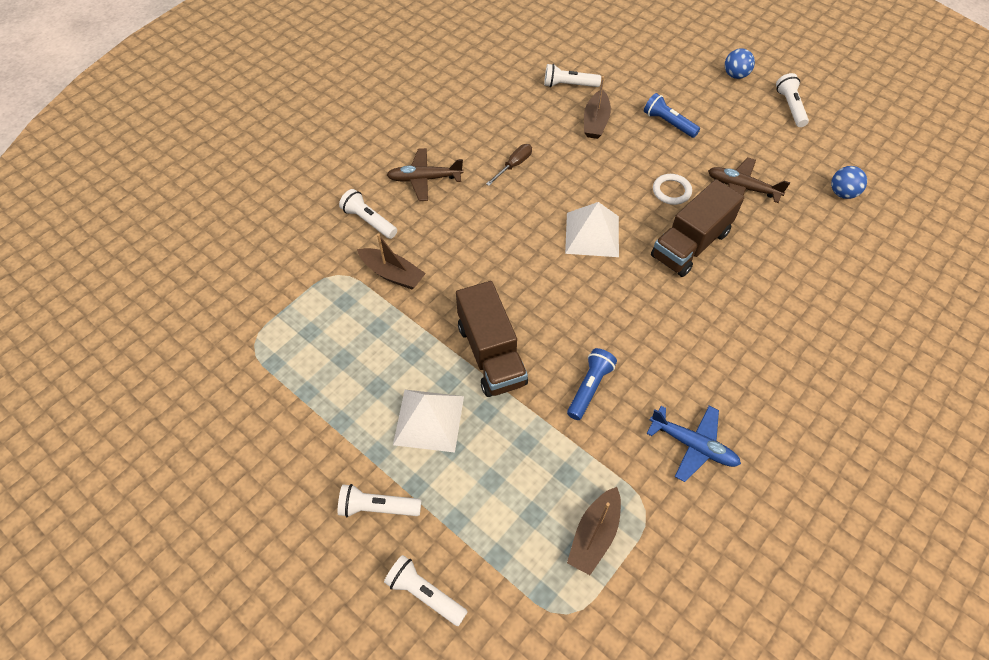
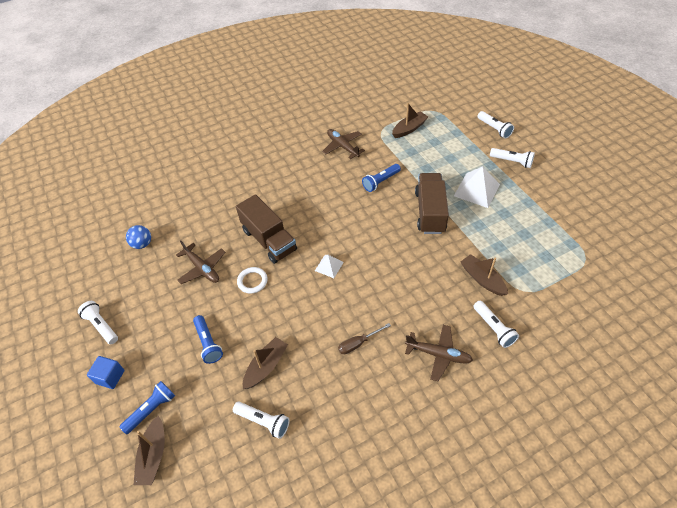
camera: 155 degrees left, 5 degrees down
(592, 234) = (329, 266): white pyramid -> white pyramid, size x0.56
(644, 43) = (154, 455): none -> brown boat
(674, 66) = (151, 410): none -> blue flashlight
(690, 244) = (269, 240): brown truck -> brown truck turned 75 degrees clockwise
(693, 445) = (342, 146): blue plane -> brown plane
(735, 75) = (110, 377): blue ball -> blue cube
(790, 107) = (101, 326): white flashlight -> white flashlight turned 120 degrees clockwise

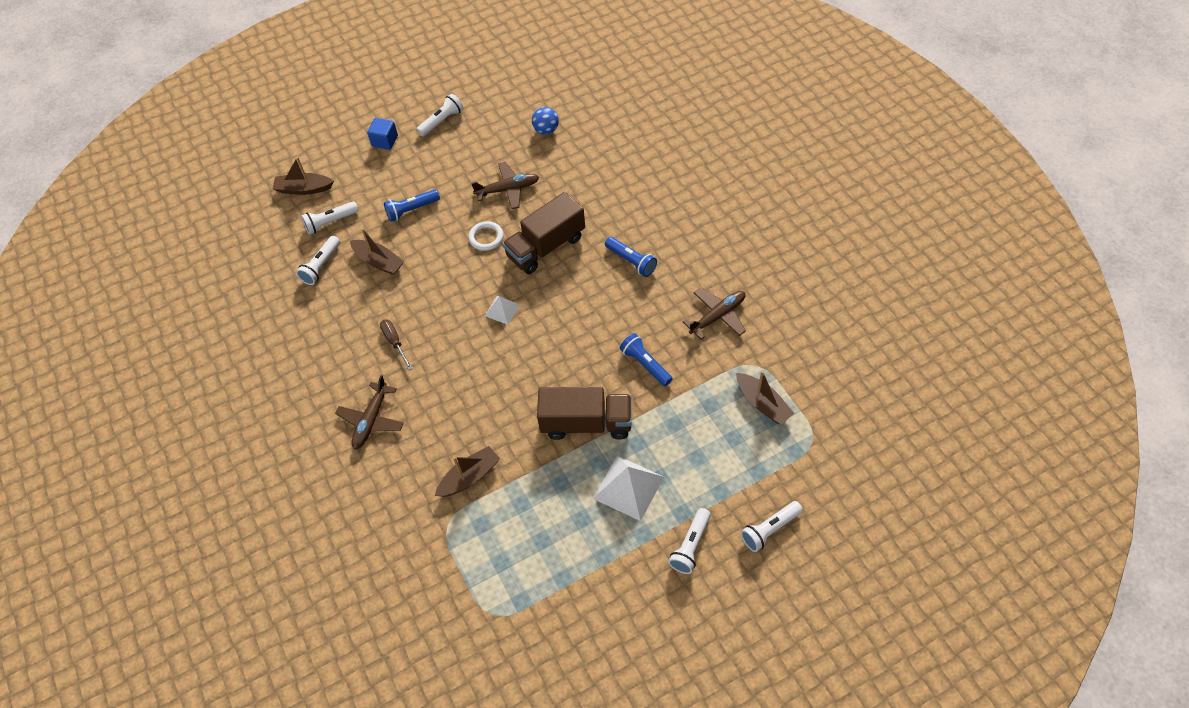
camera: 90 degrees right, 5 degrees up
(151, 410) = (347, 179): blue flashlight -> blue flashlight (631, 261)
(202, 268) = (508, 189): brown plane -> brown plane turned 150 degrees counterclockwise
(494, 328) = (397, 481): white flashlight -> white flashlight (330, 222)

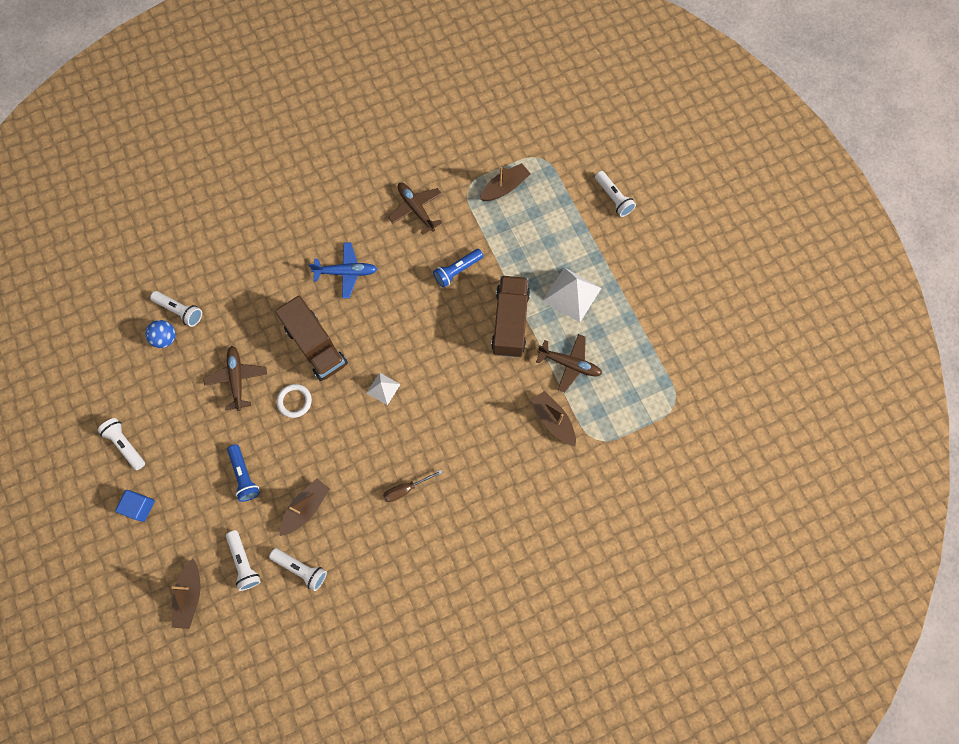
camera: 90 degrees left, 15 degrees up
(371, 420) = (489, 509): brown plane -> brown plane (569, 364)
(631, 261) = (346, 272): blue flashlight -> blue plane
(690, 546) = (624, 254): white flashlight -> white flashlight (180, 311)

